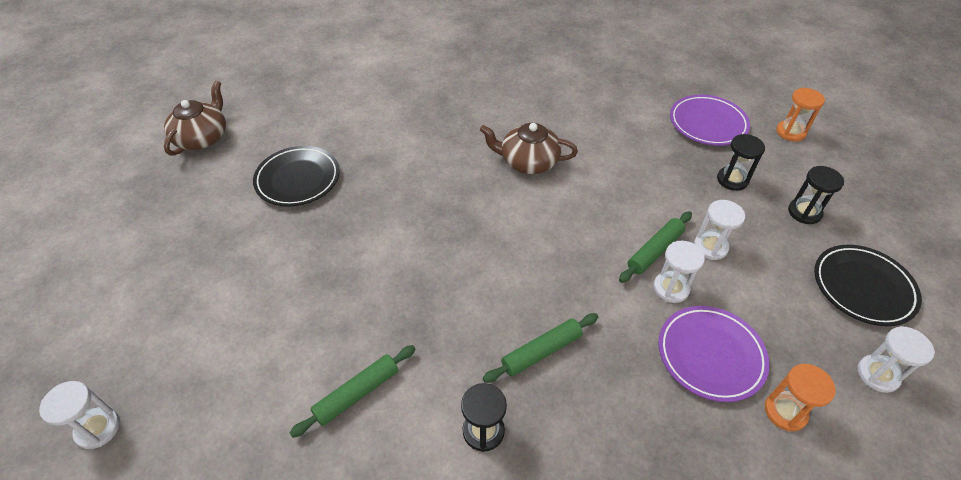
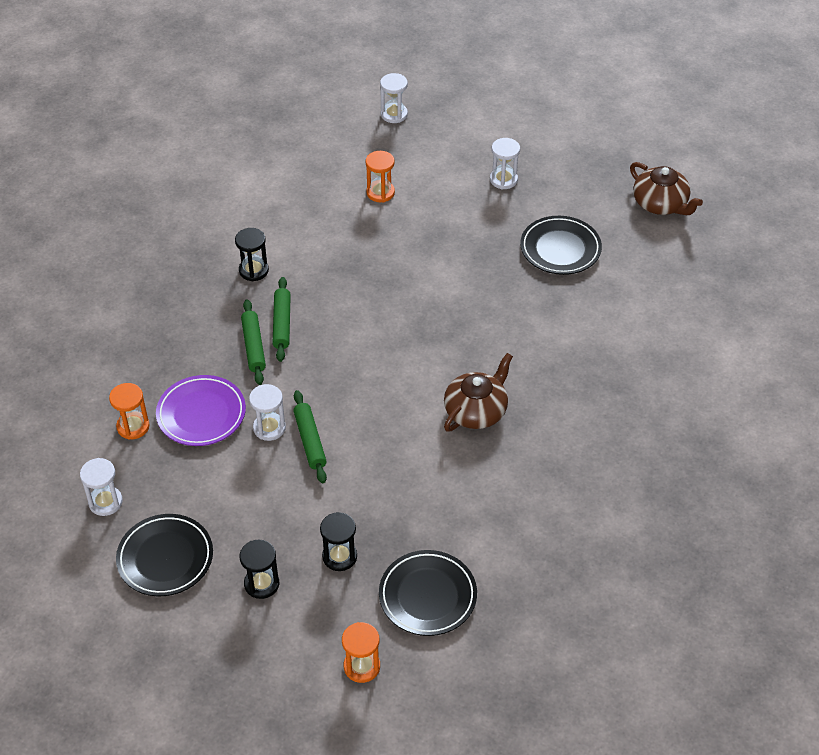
camera: 120 degrees right, 0 degrees up
(274, 364) = (380, 193): none -> orange hourglass
(357, 393) = (327, 223): green rolling pin -> green rolling pin (254, 346)
(707, 124) = (427, 596): purple plate -> black plate
(710, 247) = (284, 482): white hourglass -> white hourglass (503, 180)

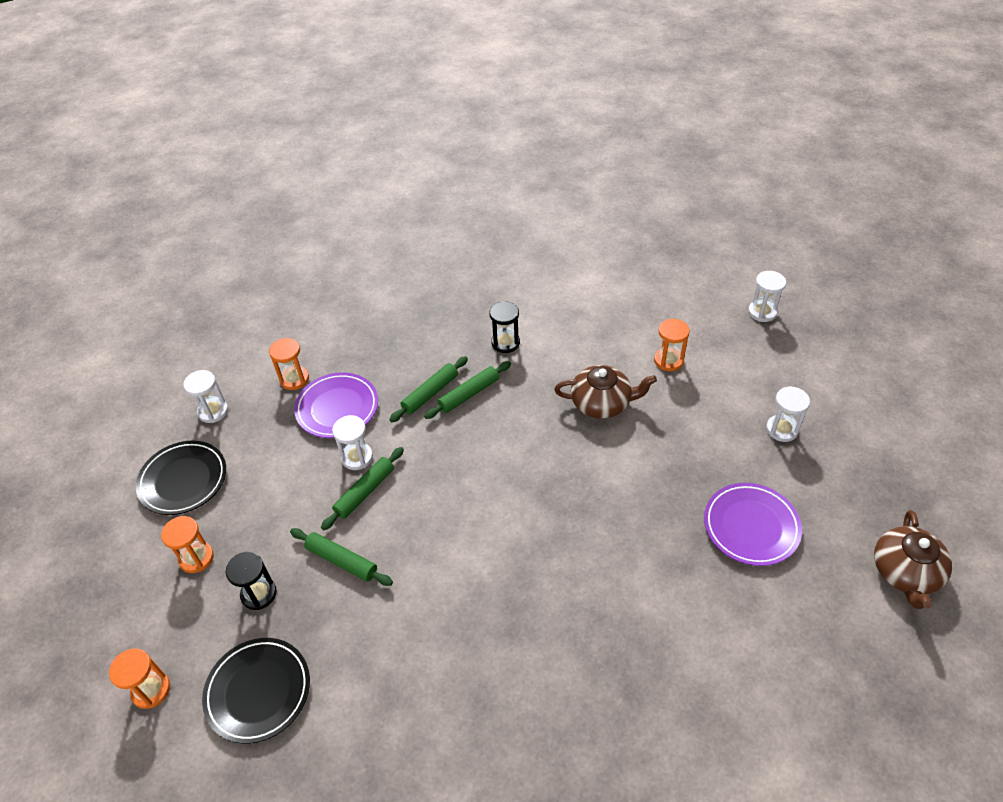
camera: 55 degrees right, 0 degrees up
(261, 584) = (196, 558): black hourglass -> orange hourglass
(361, 488) = (342, 560): none -> green rolling pin
(476, 411) = (496, 589): brown teapot -> brown teapot (602, 403)
(560, 249) = (751, 526): black plate -> purple plate

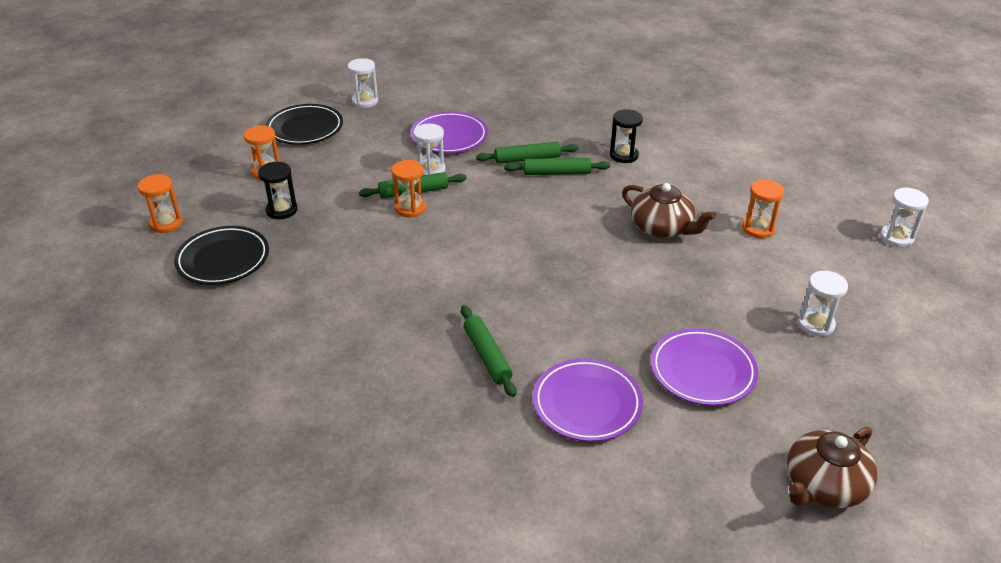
camera: 35 degrees right, 10 degrees down
(294, 379) = (438, 108): orange hourglass -> orange hourglass (410, 208)
(342, 560) = (354, 221): green rolling pin -> green rolling pin (487, 356)
(704, 618) = (587, 404): none -> purple plate

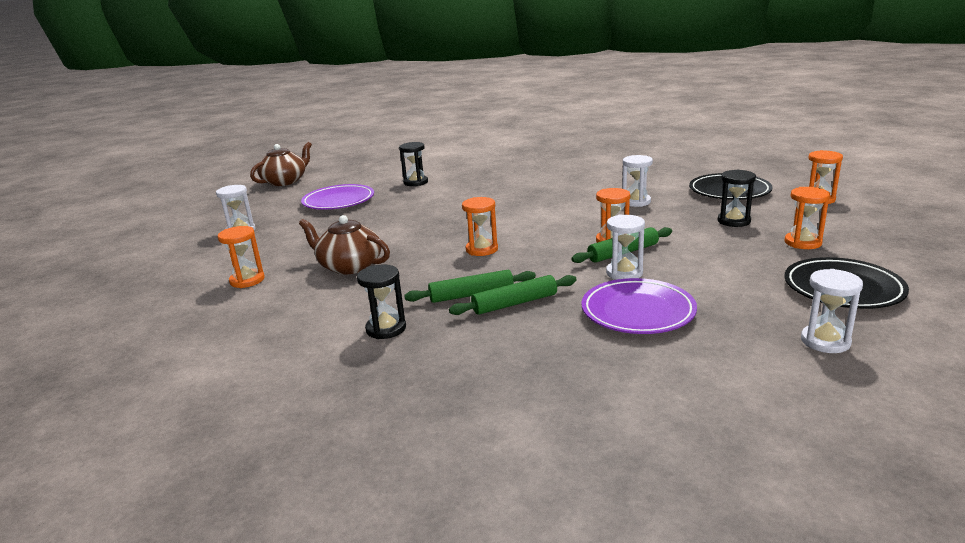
camera: 170 degrees right, 15 degrees down
(487, 356) = (485, 187): green rolling pin -> none
(533, 223) = (482, 249): none -> orange hourglass
(587, 404) = (415, 182): purple plate -> black hourglass
(896, 237) = (101, 296): white hourglass -> white hourglass (636, 202)

